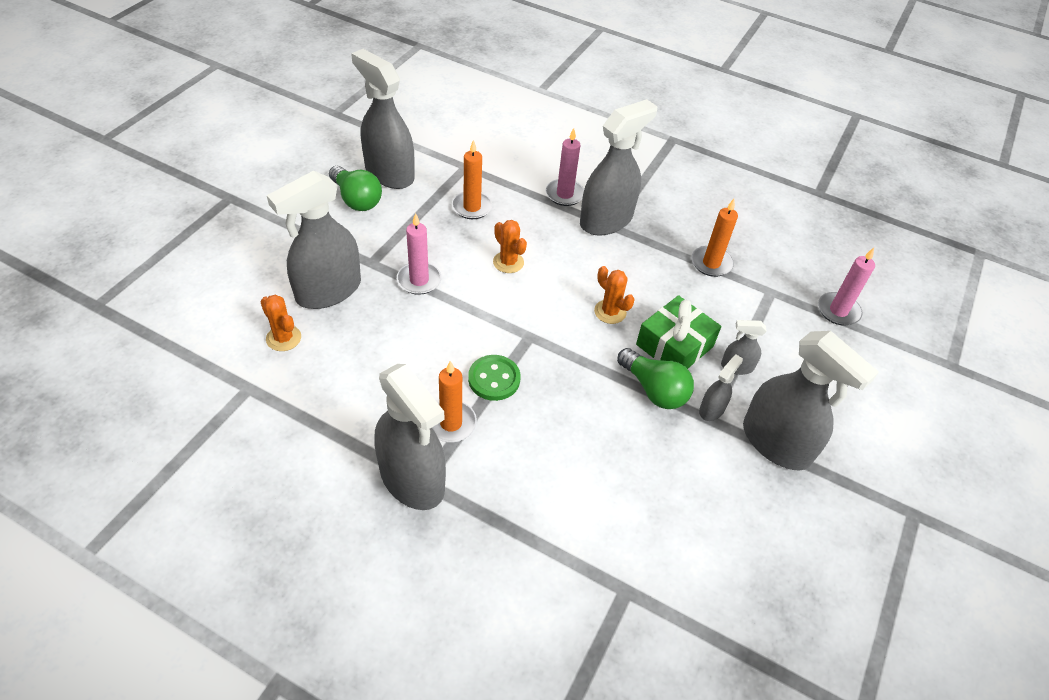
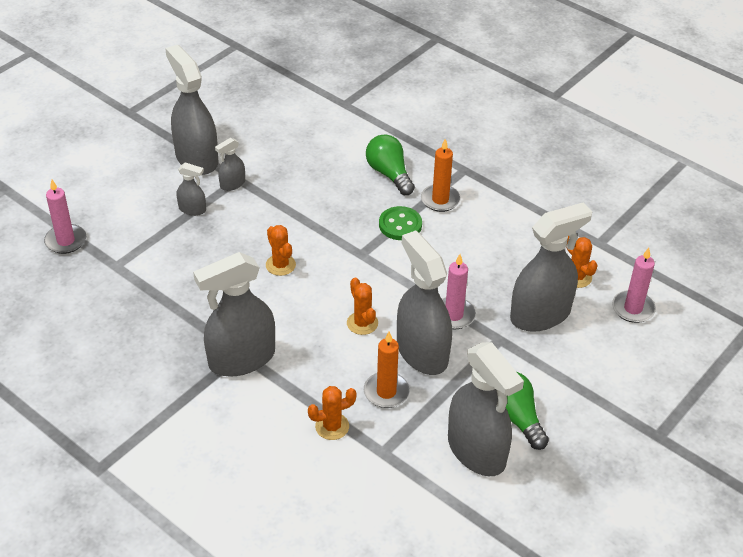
camera: 165 degrees left, 5 degrees down
(412, 479) = (472, 171): grey spray bottle -> grey spray bottle (422, 352)
(511, 179) = (332, 426): none -> orange cactus
(564, 194) = (275, 397): pink candle -> pink candle (633, 309)
(654, 390) = (271, 202): green light bulb -> green light bulb (389, 174)
(674, 345) = (236, 231): green gift -> none
(711, 263) = (156, 299): orange candle -> none

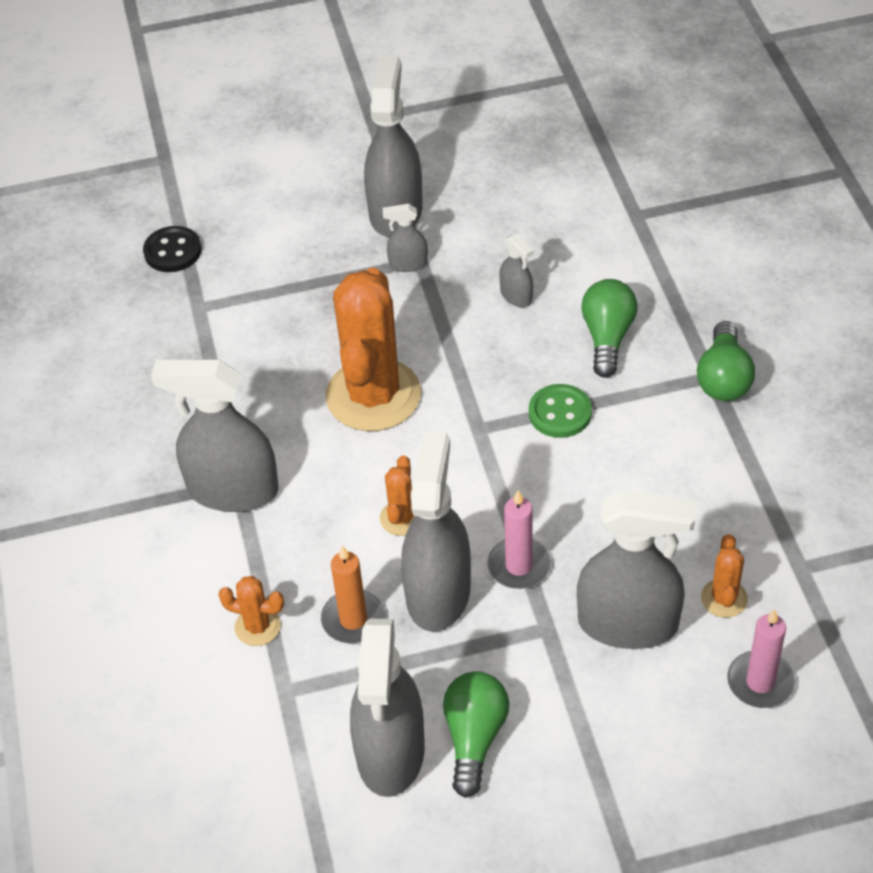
camera: 40 degrees right, 5 degrees up
(66, 241) = (172, 251): pink candle -> black button
(192, 209) = (336, 276): grey spray bottle -> grey spray bottle (516, 296)
(280, 265) = (373, 395): orange cactus -> orange cactus, size x2.29
(440, 200) = (641, 403): orange candle -> none
(472, 167) = (723, 378): none -> green light bulb

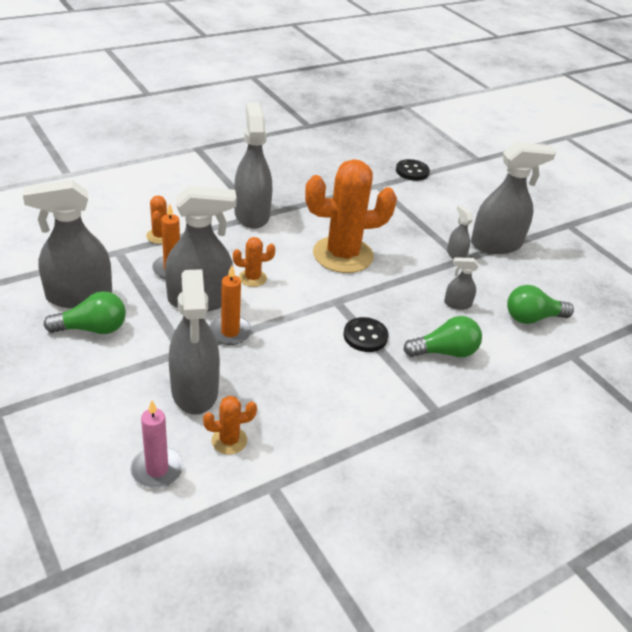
camera: 65 degrees right, 10 degrees down
(516, 296) = (457, 304): grey spray bottle -> grey spray bottle turned 60 degrees clockwise
(519, 566) = (230, 332): pink candle -> orange candle
(560, 413) = (365, 336): green button -> black button
(723, 378) = (439, 420): green light bulb -> green light bulb (532, 318)

